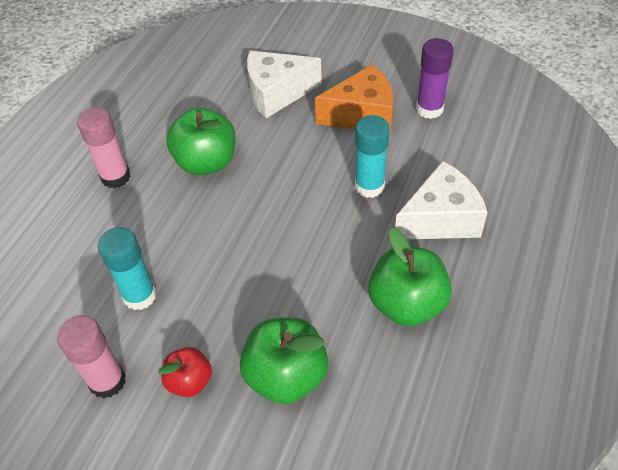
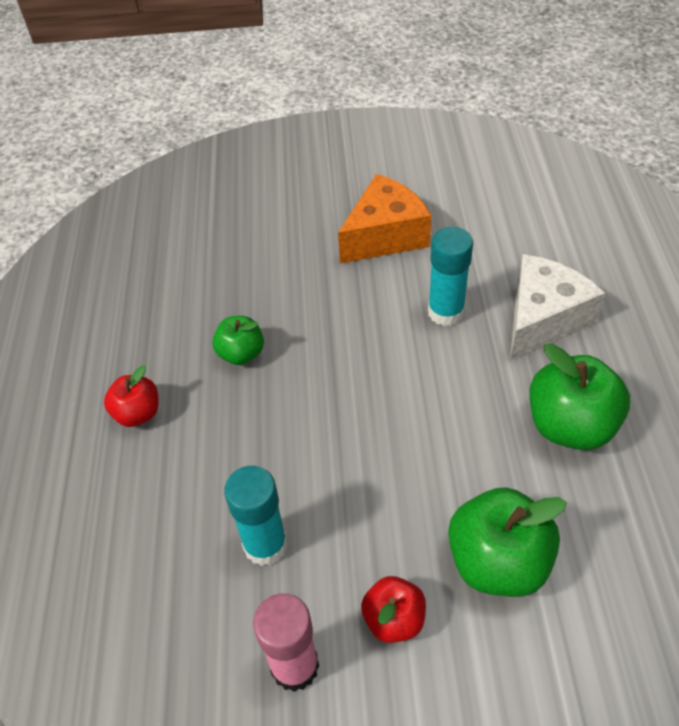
camera: 25 degrees left, 0 degrees up
(115, 177) = (138, 413): pink glue stick -> red apple
(206, 162) = (241, 353): green apple -> green apple, size x0.58
(277, 93) = (272, 244): white cheese -> none
(429, 109) = (453, 205): purple glue stick -> none

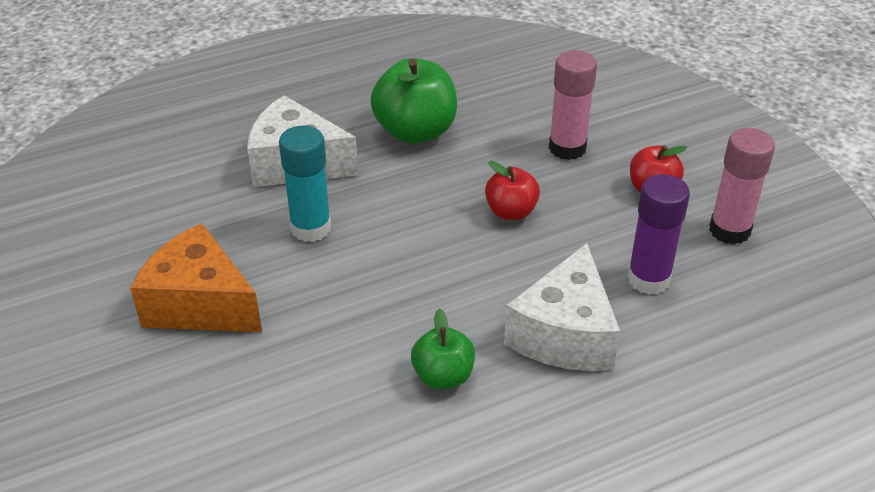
camera: 115 degrees left, 10 degrees down
(138, 413) = (575, 440): red apple -> red apple (511, 212)
(237, 448) = (565, 334): none -> white cheese
(265, 545) = (648, 279): turquoise glue stick -> purple glue stick
(497, 561) = (567, 148): green apple -> pink glue stick

